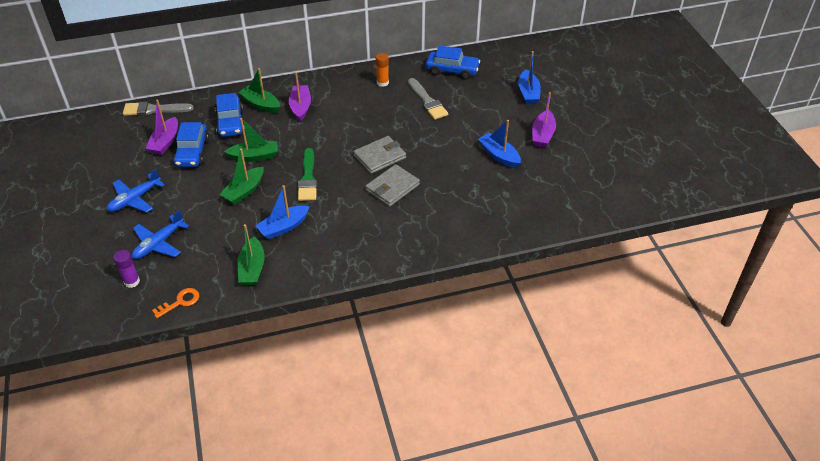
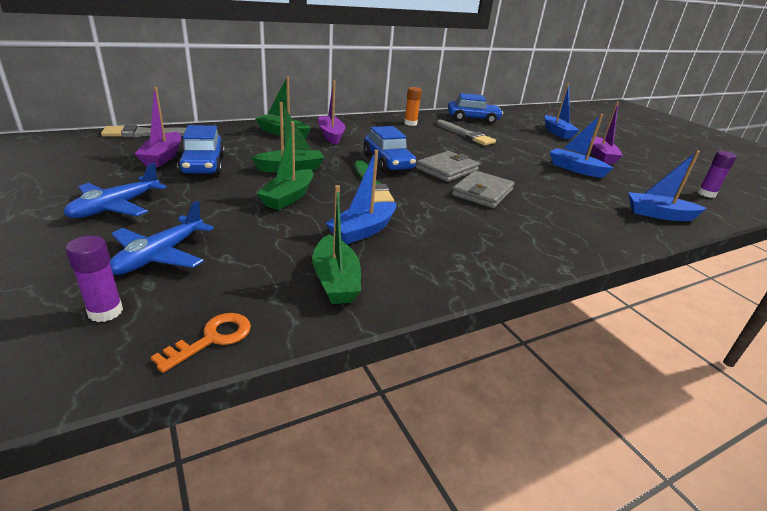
camera: 15 degrees left, 15 degrees down
(230, 122) = (249, 144): blue car -> blue car (388, 162)
(524, 217) = (659, 214): none -> blue boat
(598, 192) = (706, 194): none -> purple glue stick

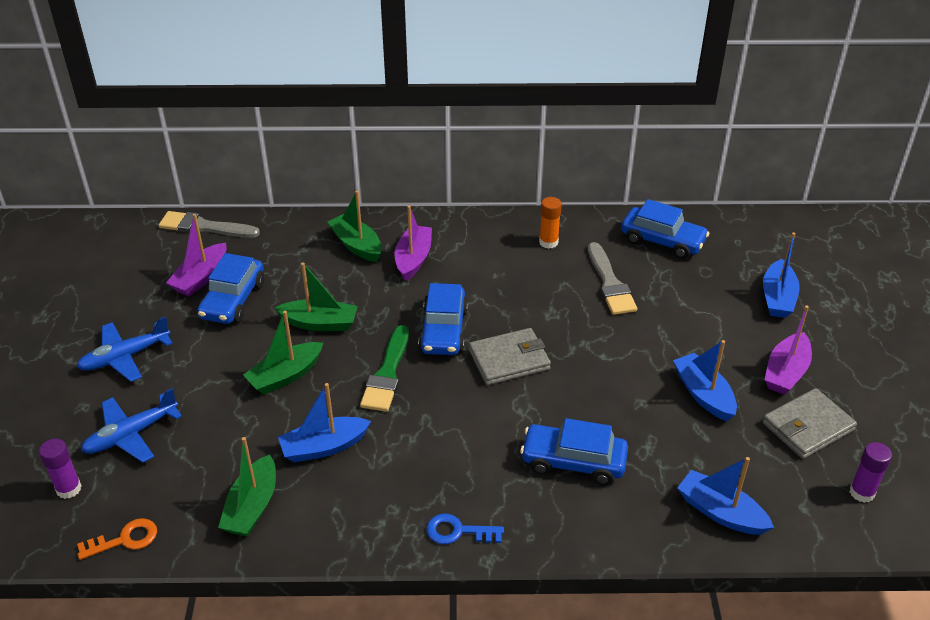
camera: 30 degrees right, 10 degrees up
(482, 192) = (514, 415): grey wallet -> grey wallet (808, 427)
(523, 258) = (458, 531): none -> blue key
(548, 207) = (573, 462): none -> blue car

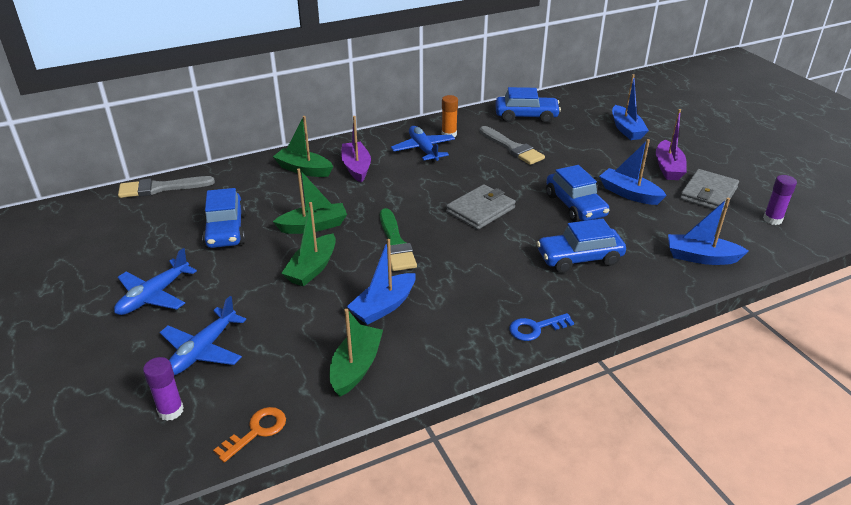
camera: 25 degrees left, 5 degrees down
(201, 278) = (184, 222): purple boat -> none
(252, 507) = (356, 367): green boat -> green boat turned 150 degrees counterclockwise
(443, 330) = (416, 205): blue car -> blue car (575, 205)
(504, 255) = (423, 149): none -> blue plane

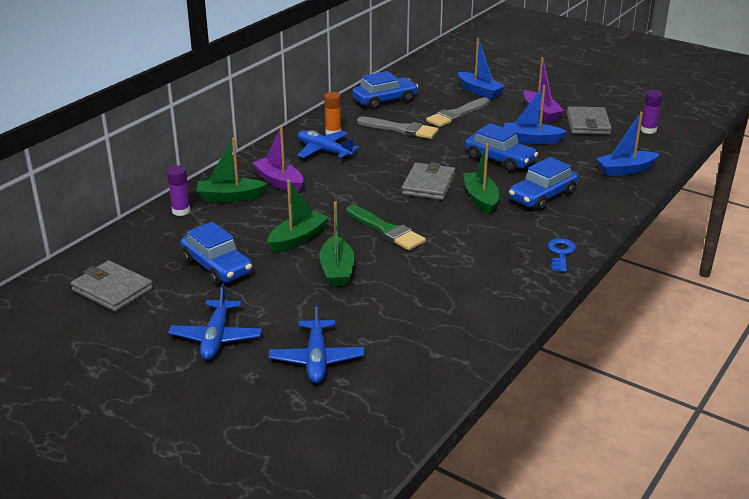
camera: 30 degrees left, 5 degrees down
(133, 223) = (112, 290): none -> grey wallet
(161, 188) = (100, 253): grey brush -> grey brush (456, 114)
(171, 411) = (344, 408): purple glue stick -> purple glue stick (181, 211)
(257, 431) = (432, 393): orange key -> none
(356, 367) = (458, 324): green boat -> green boat (481, 199)
(383, 306) = (430, 277): blue boat -> none
(535, 328) = (561, 253): blue key -> blue key turned 150 degrees clockwise

